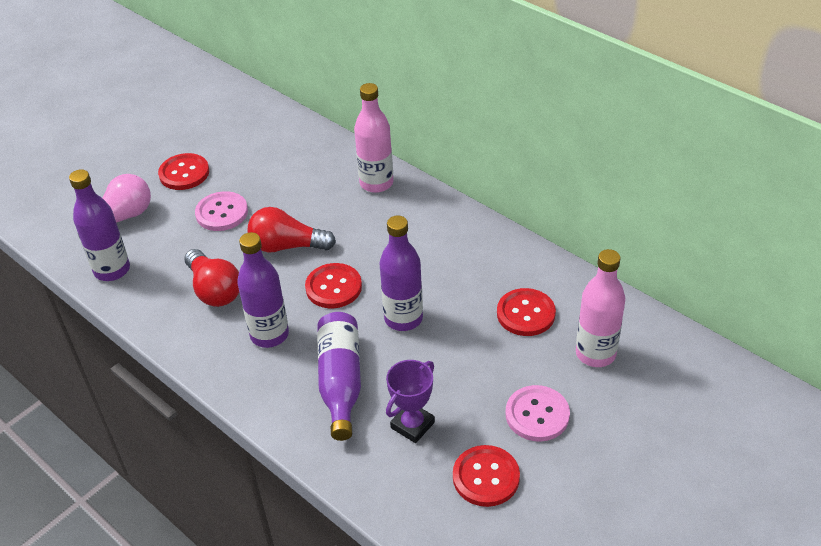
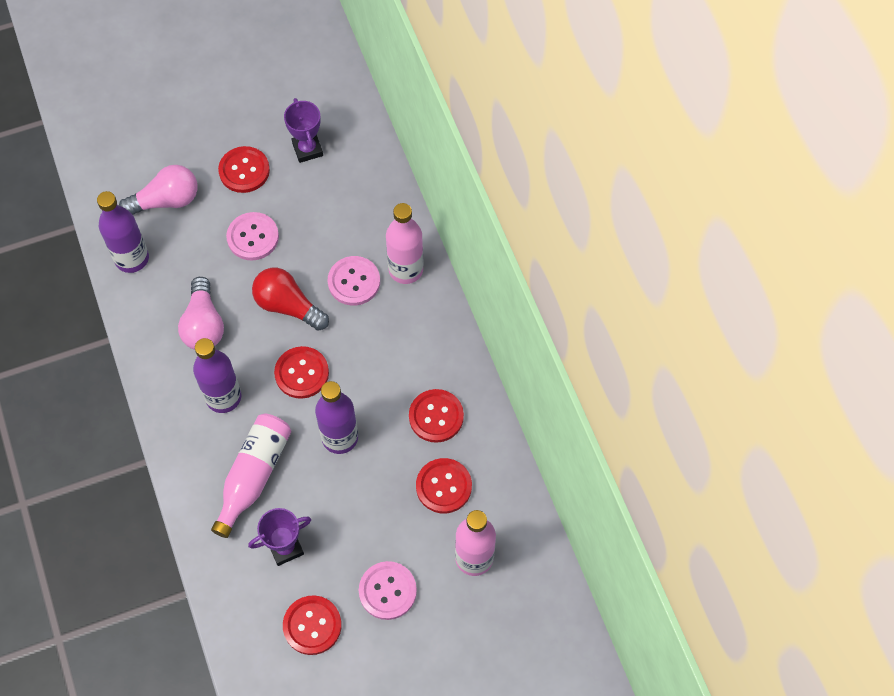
camera: 25 degrees right, 20 degrees up
(214, 290) = (204, 325): red light bulb -> pink light bulb
(233, 140) = (307, 149): none -> purple trophy
(336, 208) = (354, 282): none -> pink button
(340, 382) = (253, 476): purple bottle -> pink bottle
(479, 268) = (436, 416): none -> red button

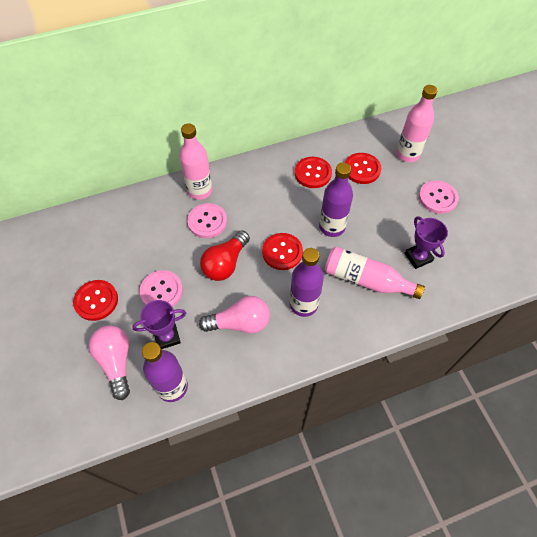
camera: 90 degrees left, 5 degrees down
(307, 149) = (84, 255): purple trophy -> purple trophy (167, 336)
(312, 625) = (470, 239): red button -> none

